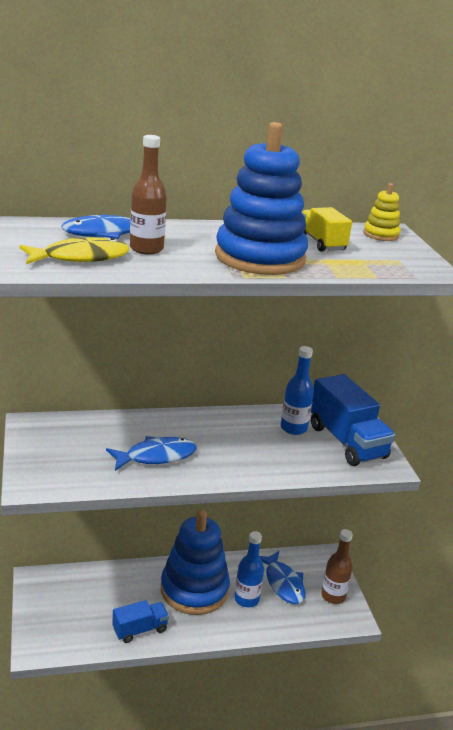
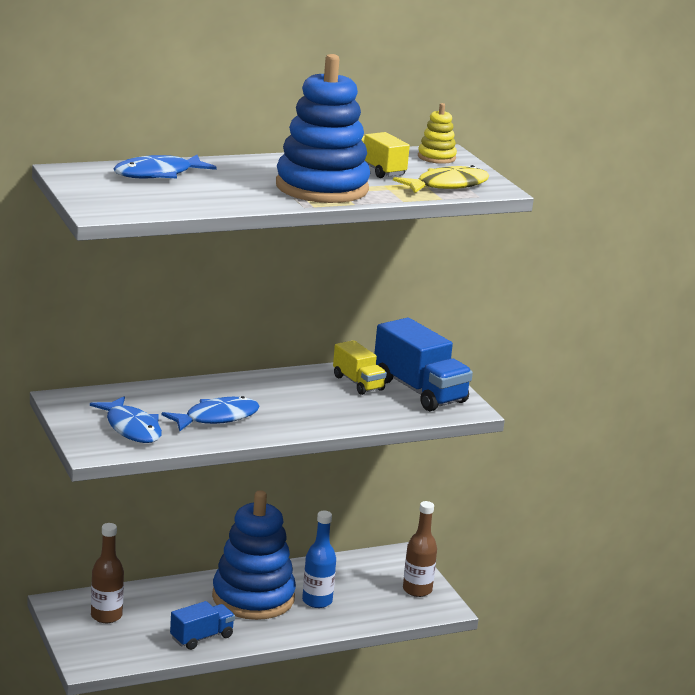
camera: 10 degrees left, 5 degrees down
(80, 257) = (148, 199): yellow fish -> yellow fish (447, 185)
(146, 249) = (206, 187): brown bottle -> brown bottle (106, 616)
(283, 583) = (356, 583): blue fish -> blue fish (131, 428)
(293, 428) = (358, 383): blue bottle -> yellow truck

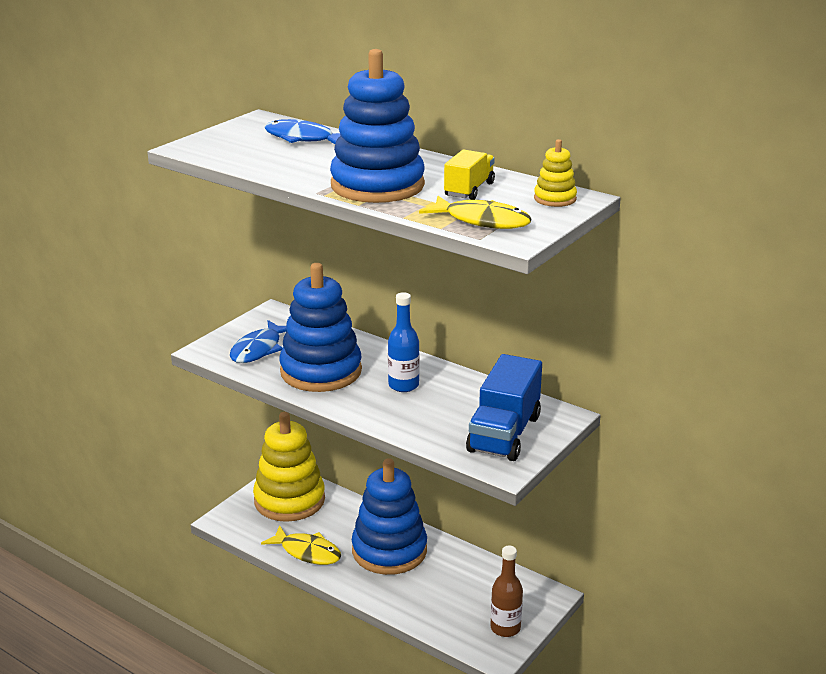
camera: 60 degrees right, 5 degrees up
(106, 616) = (289, 500): brown bottle -> yellow stacking toy
(201, 637) = (307, 552): blue truck -> yellow fish
(216, 418) = (321, 371): blue fish -> blue stacking toy
(317, 601) = (422, 583): blue bottle -> blue bottle (403, 385)
(358, 383) = (474, 402): yellow truck -> none

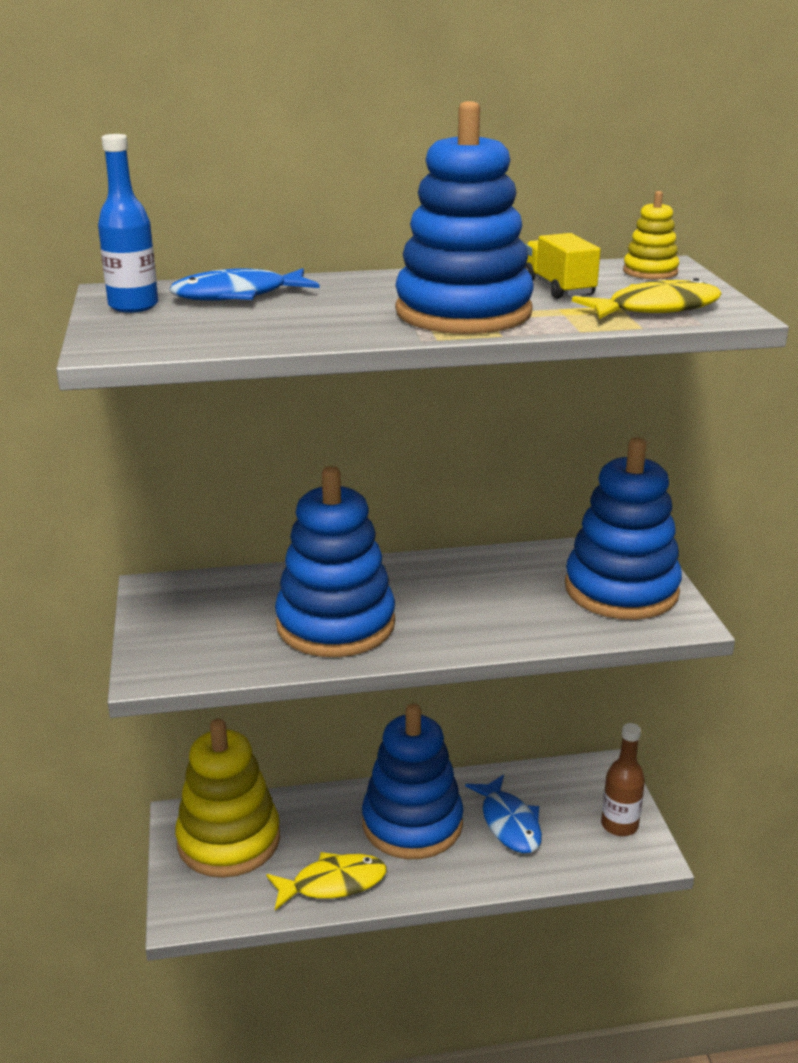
camera: 45 degrees left, 0 degrees up
(259, 349) = (217, 637): blue fish -> blue fish (509, 823)
(403, 385) = (446, 594): blue bottle -> blue bottle (133, 306)
(504, 434) = (621, 590): blue truck -> blue stacking toy

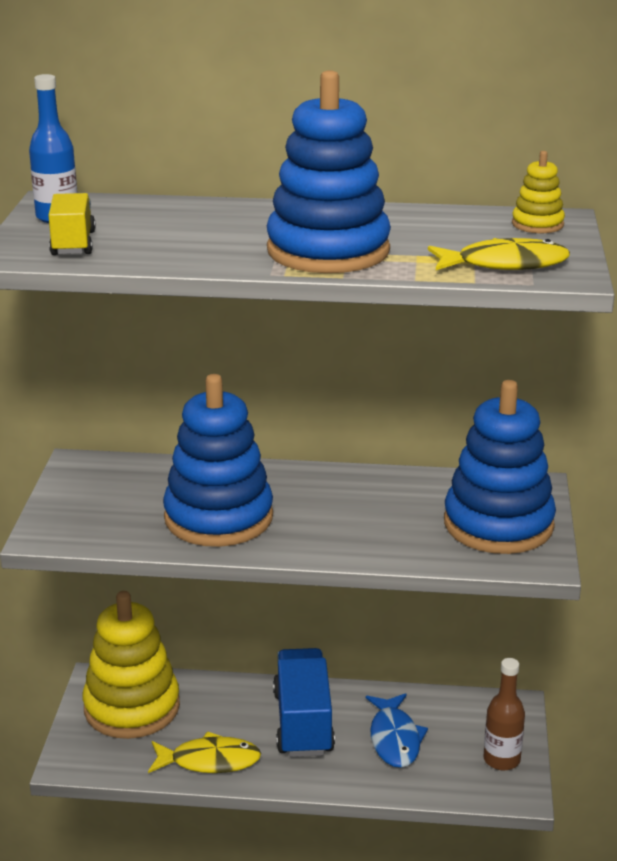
camera: 15 degrees right, 0 degrees up
(237, 295) = (149, 215): blue fish -> none
(412, 823) = (303, 723): blue stacking toy -> blue truck
(558, 288) = (435, 234): yellow truck -> yellow truck (73, 243)

